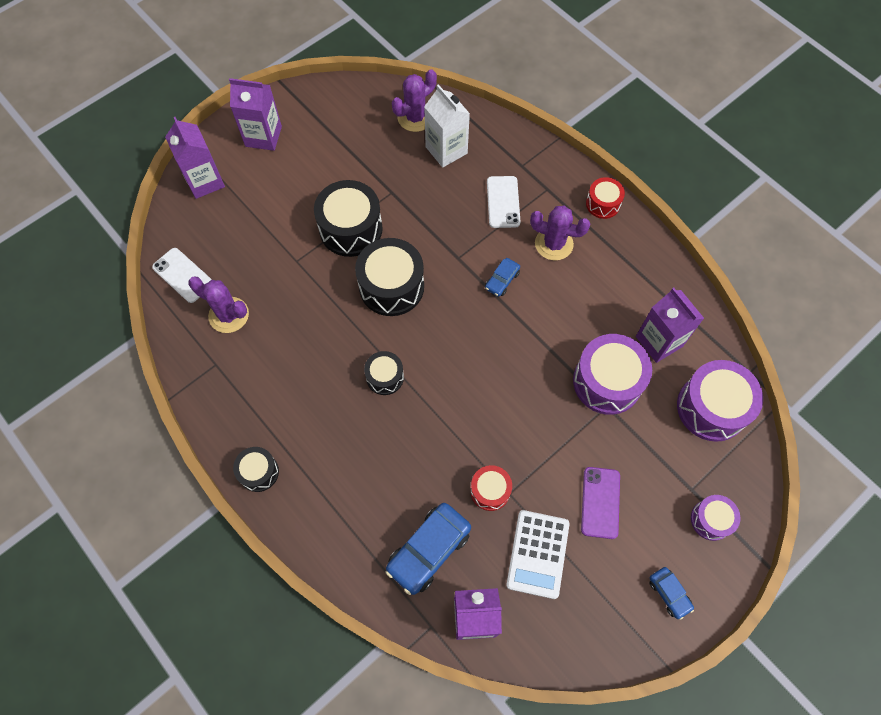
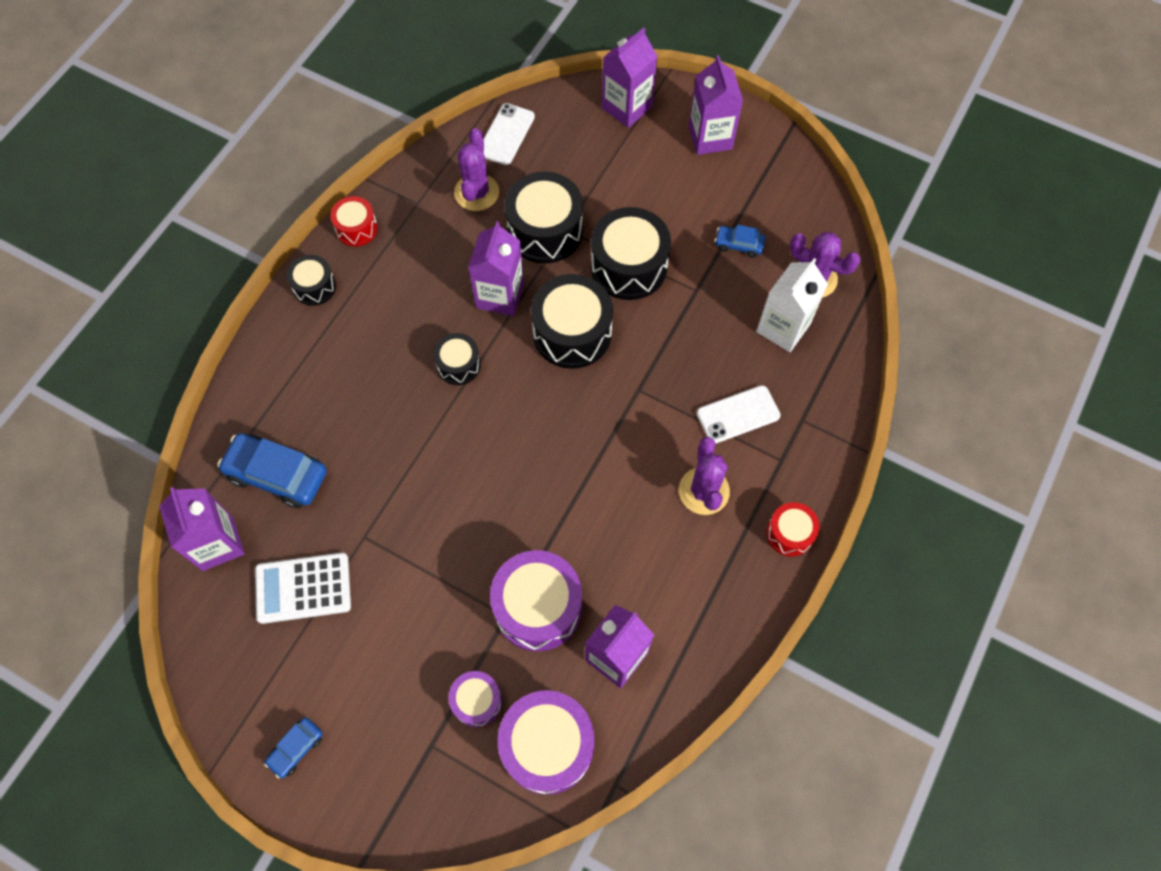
camera: 70 degrees right, 0 degrees up
(291, 276) = (545, 231): none -> black drum
(335, 327) = (500, 295): none -> purple carton
(490, 491) = (361, 515): red drum -> red drum (356, 228)
(502, 280) = (628, 447): blue car -> blue car (738, 244)
(600, 502) = (382, 641): purple phone -> none
(711, 520) = (399, 778): purple drum -> purple drum (477, 701)

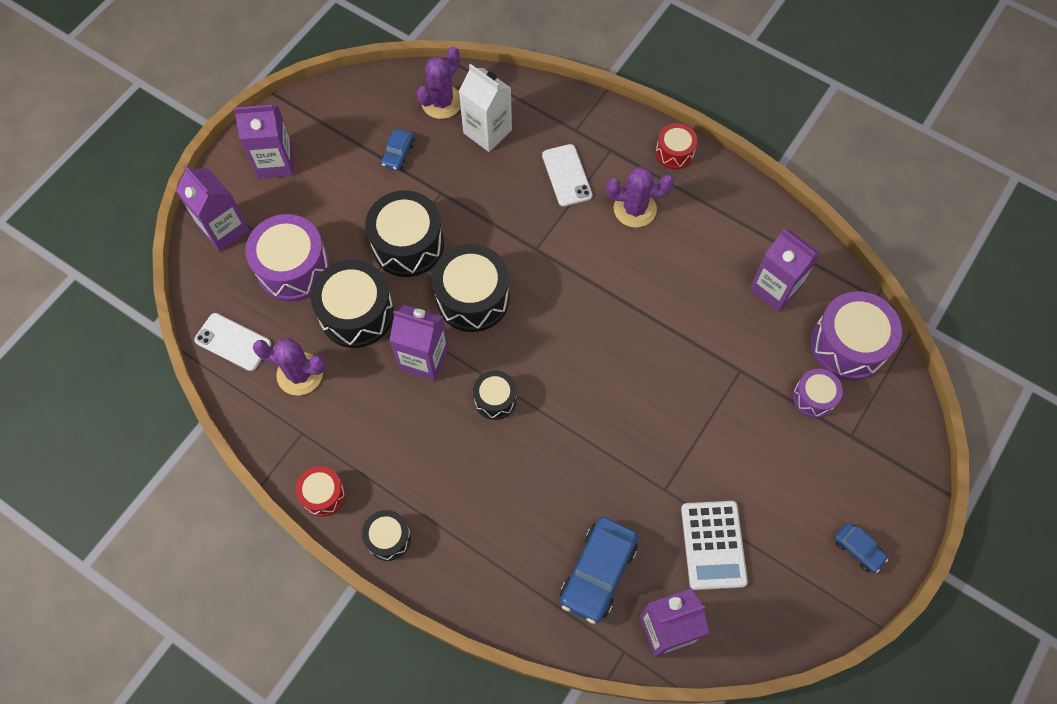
camera: 85 degrees left, 0 degrees up
(538, 607) = (733, 345): purple drum -> purple drum (293, 268)

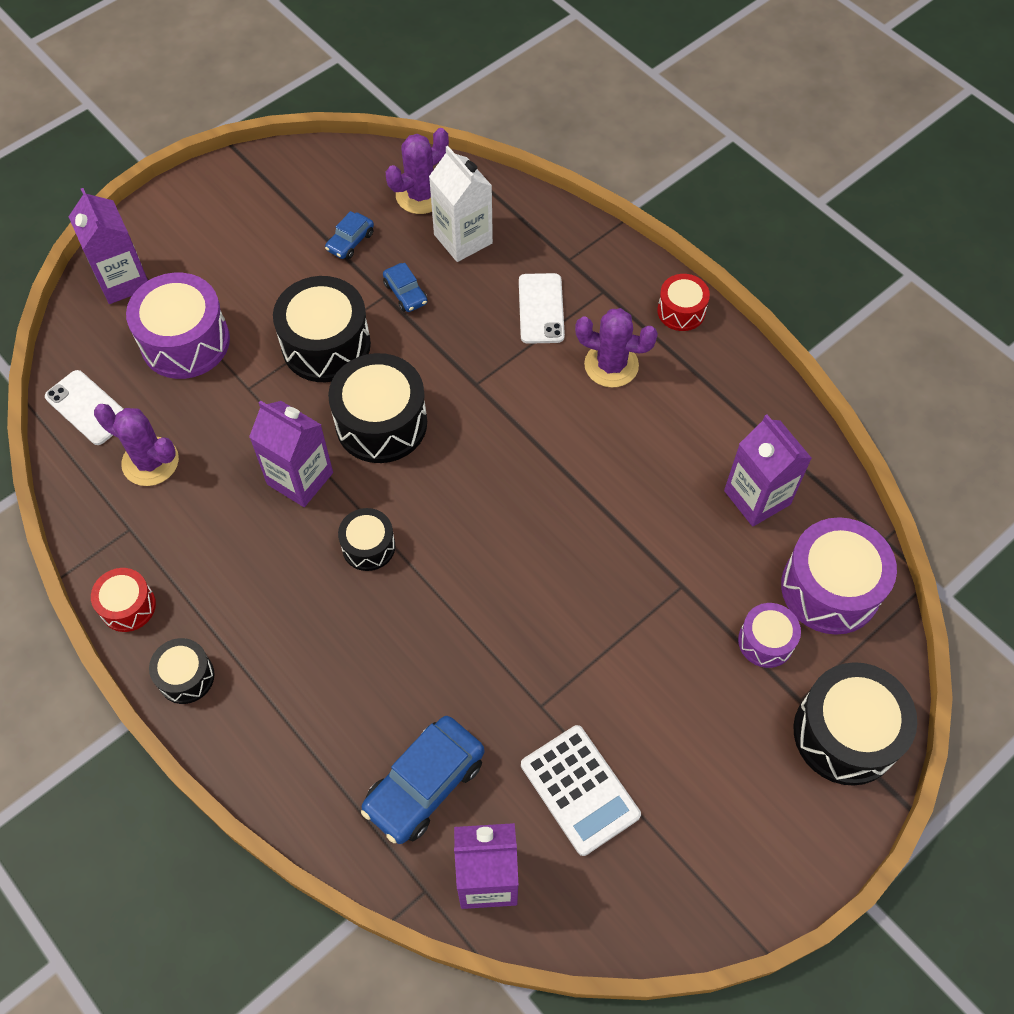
camera: 15 degrees right, 5 degrees down
(275, 162) = (207, 220): purple carton -> none
(356, 313) = (239, 409): black drum -> black drum (845, 733)
(713, 545) = (580, 789): white calculator -> white calculator turned 45 degrees counterclockwise
(858, 549) = (766, 845): blue car -> blue car (405, 293)

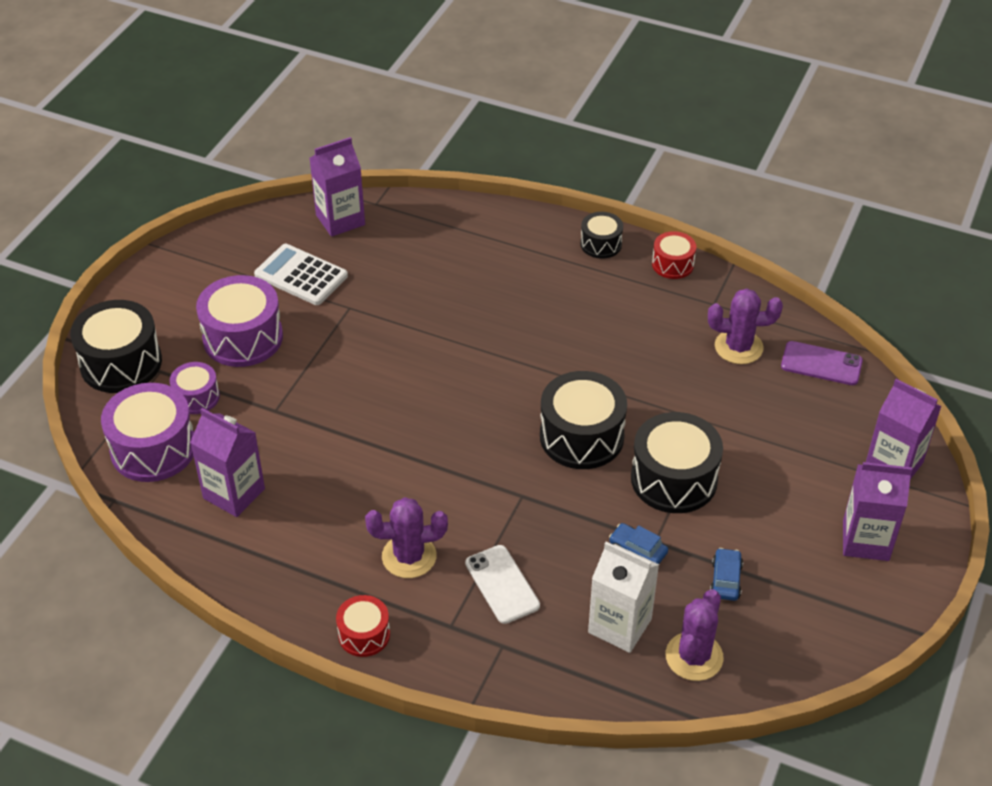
camera: 155 degrees right, 15 degrees down
(88, 407) = (821, 364): white phone -> purple phone
(185, 341) = (793, 437): purple drum -> purple drum (243, 338)
(300, 478) = (616, 376): purple carton -> purple carton (865, 540)
(368, 546) = (531, 353): black drum -> none
(424, 784) = (405, 246): blue car -> none

